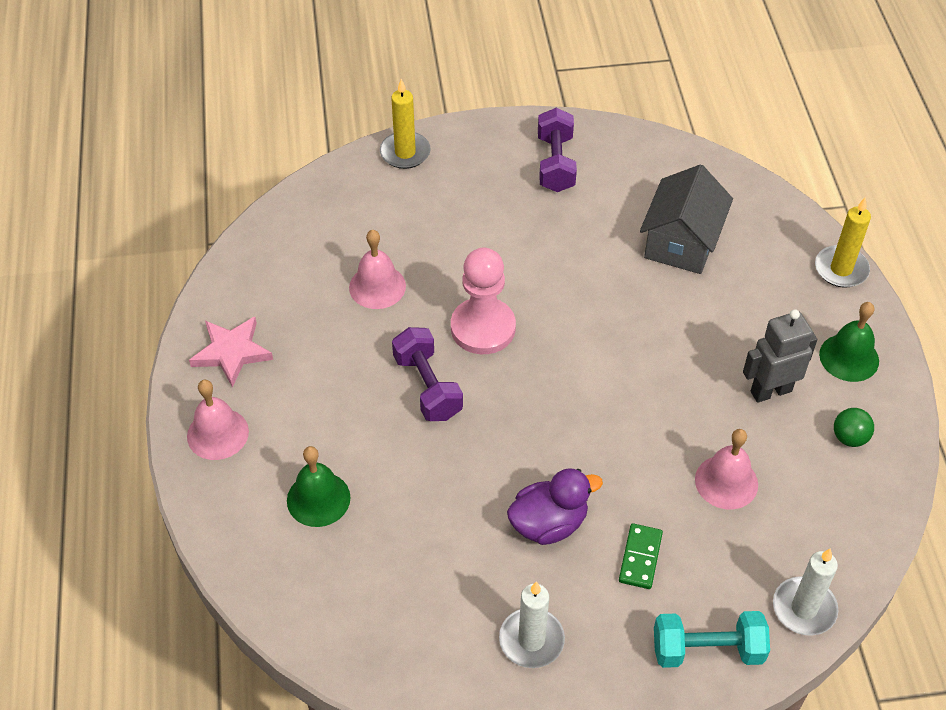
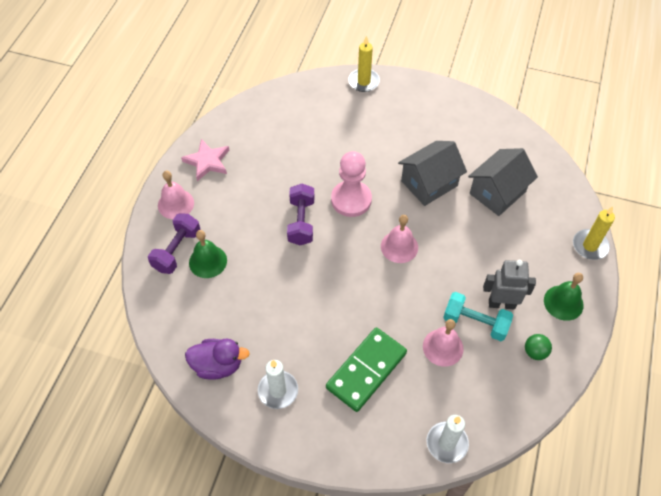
camera: 25 degrees right, 5 degrees up
(377, 286) = (305, 154): pink bell -> pink bell (399, 246)
(549, 524) = (325, 328): purple duck -> purple duck (218, 365)
(555, 164) = (447, 118): purple dumbbell -> purple dumbbell (177, 250)
(581, 264) = (429, 183): none -> grey house
(640, 557) = (366, 370): green domino -> green domino, size x1.97
(707, 650) = (374, 442): turquoise dumbbell -> turquoise dumbbell (475, 323)

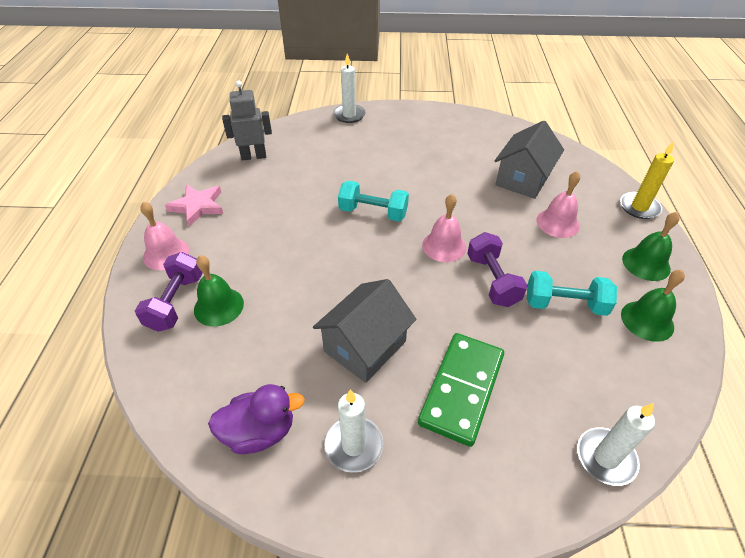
camera: 15 degrees left, 10 degrees down
(301, 222) = (323, 243): purple dumbbell -> purple dumbbell (492, 280)
(351, 200) = (373, 212): pink pawn -> turquoise dumbbell
(364, 82) = (349, 115): yellow candle -> white candle
(429, 183) = (450, 184): grey house -> grey house (365, 346)
(443, 347) = (542, 339): pink bell -> pink bell (558, 223)
(501, 303) = (582, 278): grey robot -> grey robot (253, 156)
(535, 352) = (647, 320): green ball -> green bell

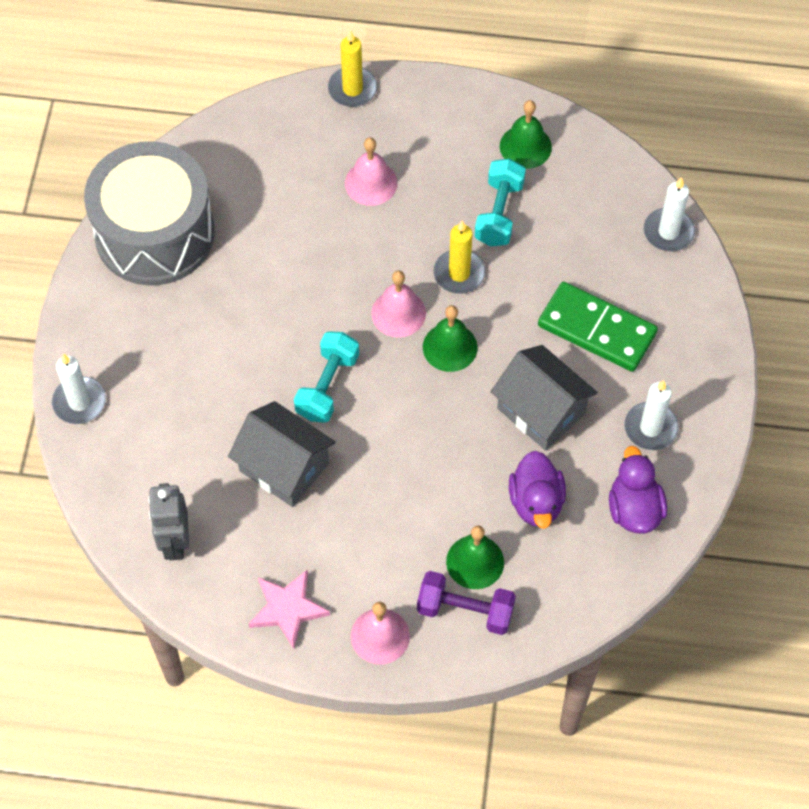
camera: 85 degrees left, 15 degrees up
(271, 347) = (536, 502): none -> purple duck
(474, 131) = (154, 233): none -> grey drum
(492, 280) = (459, 273): purple dumbbell -> yellow candle
(523, 179) = (281, 199): grey house -> grey house (284, 467)
(646, 264) = (447, 118): green bell -> green bell (450, 347)

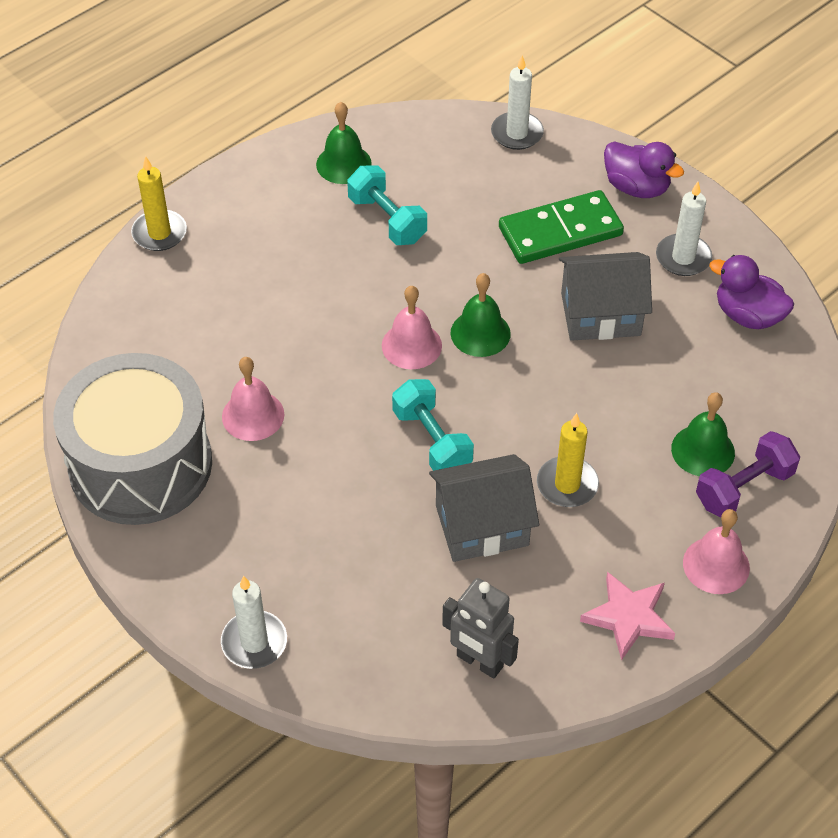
camera: 50 degrees left, 10 degrees down
(371, 183) = (265, 281): pink bell -> pink bell (253, 415)
(459, 273) = (416, 281): yellow candle -> yellow candle (567, 484)
(536, 502) = (683, 373): purple duck -> purple duck (636, 187)

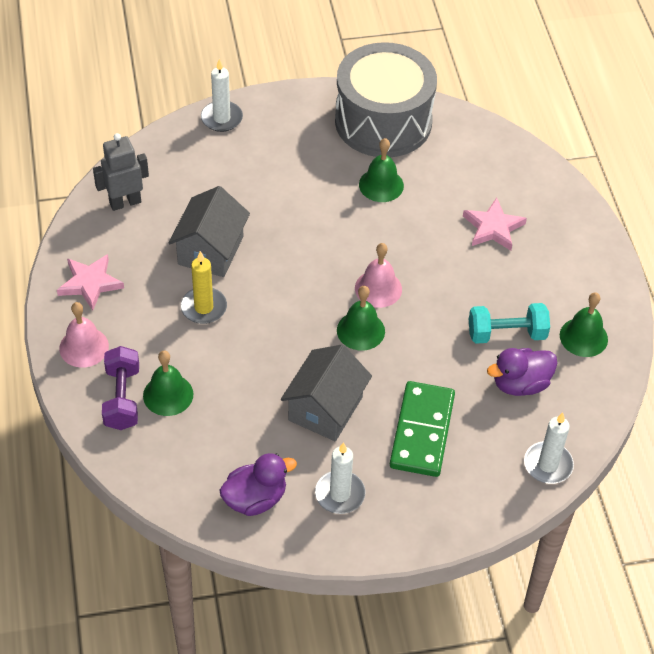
camera: 120 degrees right, 0 degrees up
(159, 233) = (578, 206): yellow candle -> none
(246, 288) = (493, 227): none -> pink star
(253, 415) = (381, 185): pink bell -> green bell
(432, 441) = (292, 259): turquoise dumbbell -> none
(636, 187) = (433, 510): purple duck -> purple duck (520, 384)

